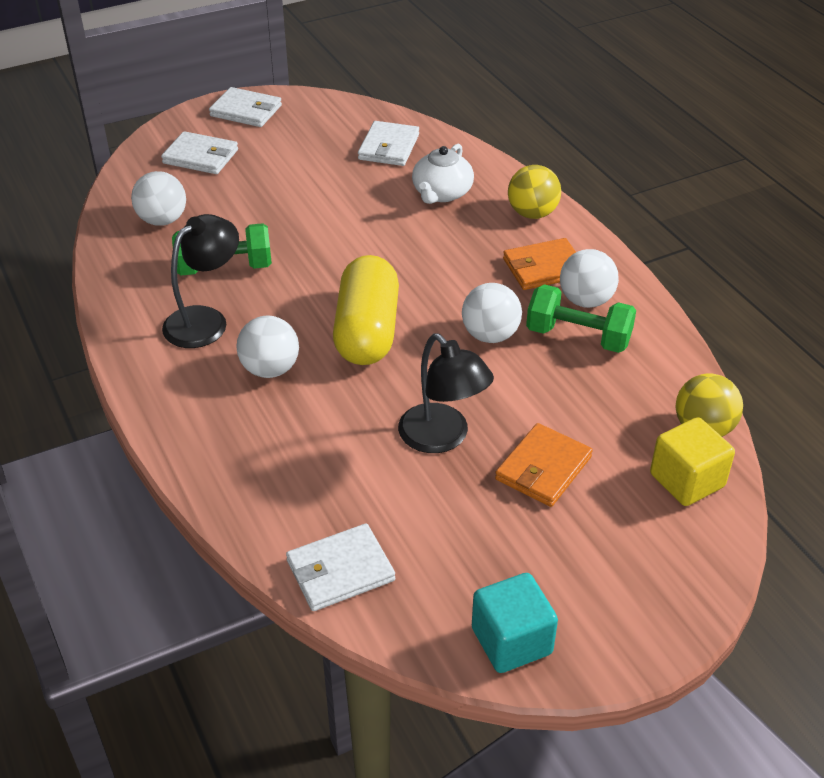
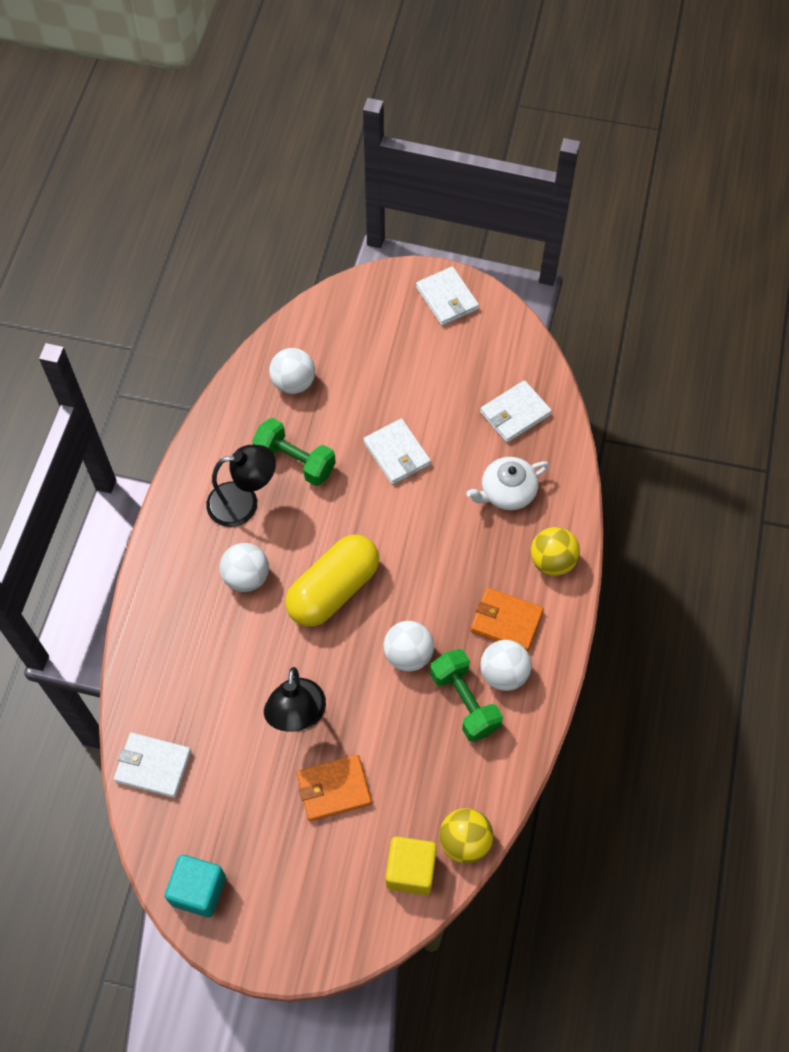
camera: 40 degrees right, 20 degrees up
(200, 157) = (372, 330): white wallet -> white wallet (397, 453)

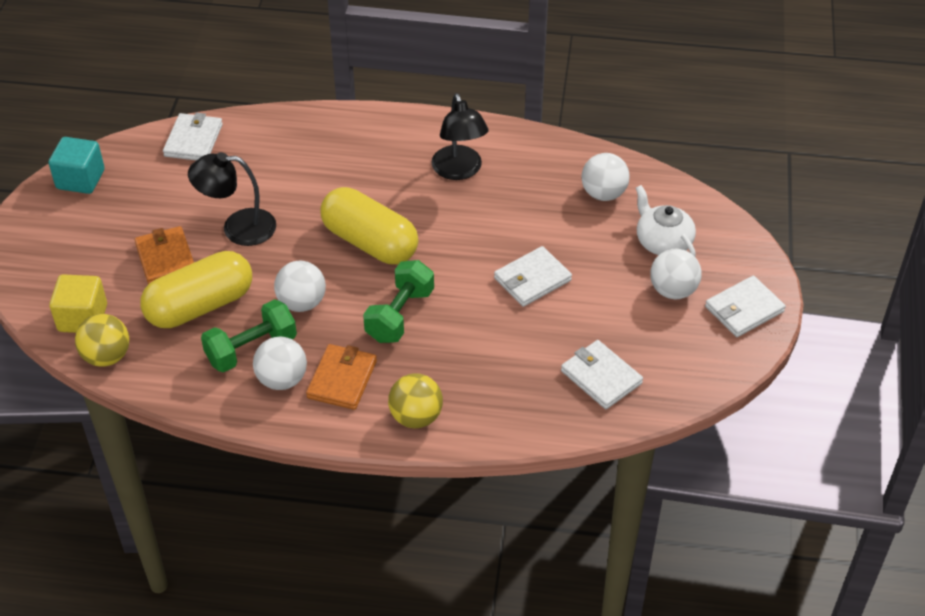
camera: 85 degrees right, 15 degrees down
(246, 577) = (379, 180): white ball -> white ball (673, 290)
(295, 461) = (511, 203): green dumbbell -> green dumbbell (399, 315)
(404, 751) = (200, 306): none -> yellow capsule
(507, 492) = (498, 373): white teapot -> white teapot (662, 242)

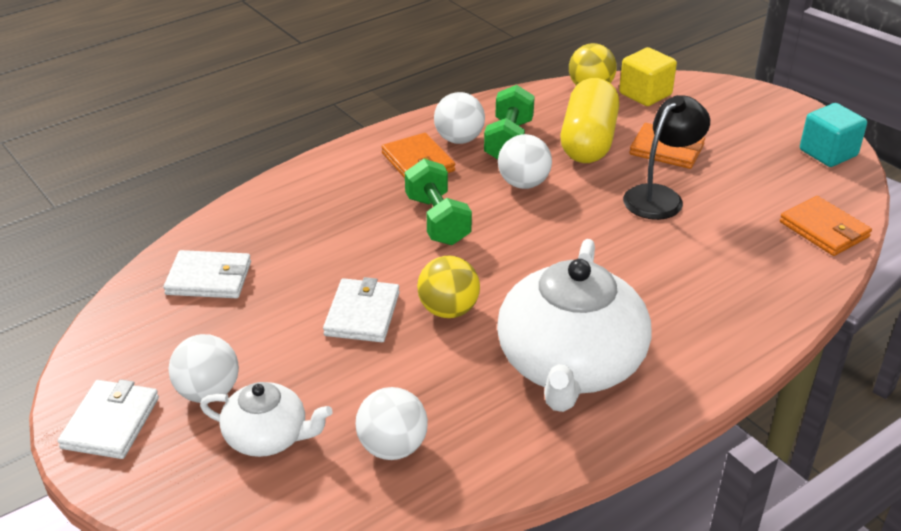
camera: 135 degrees right, 10 degrees down
(193, 140) = (824, 229): white wallet -> orange wallet
(370, 242) = (545, 252): yellow capsule -> none
(416, 417) = (332, 173): yellow ball -> yellow ball (448, 310)
(459, 171) = (570, 365): black lamp -> white teapot

